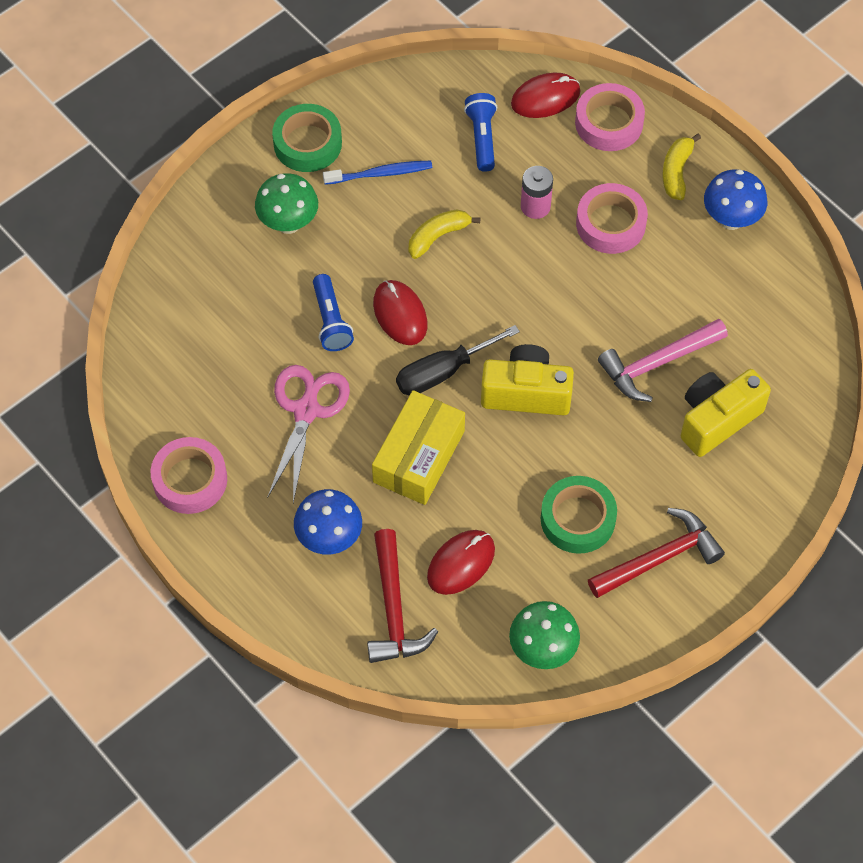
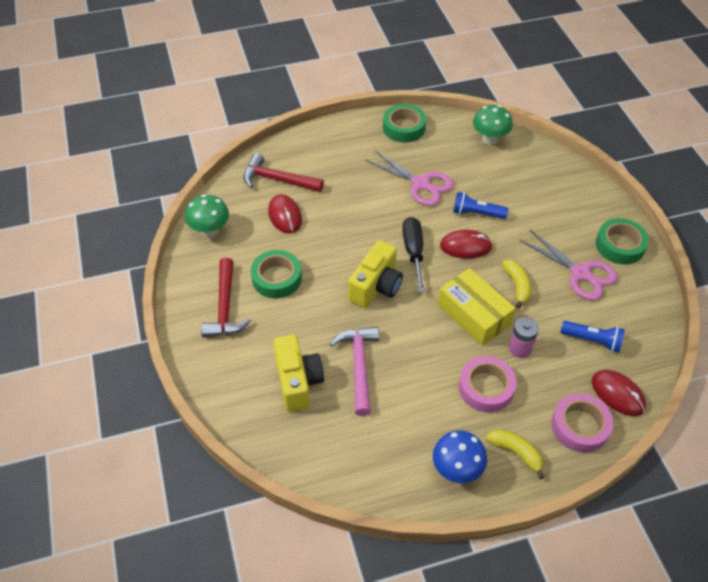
camera: 115 degrees right, 10 degrees down
(190, 480) = (404, 127): pink tape -> green tape
(288, 223) = (558, 217): green mushroom -> green mushroom (489, 140)
(329, 538) = (335, 168): blue mushroom -> none
(380, 174) = (581, 273): blue toothbrush -> pink scissors
(419, 456) = (362, 221): yellow box -> yellow box (473, 315)
(545, 98) = (617, 394): red mouse -> red mouse turned 45 degrees counterclockwise

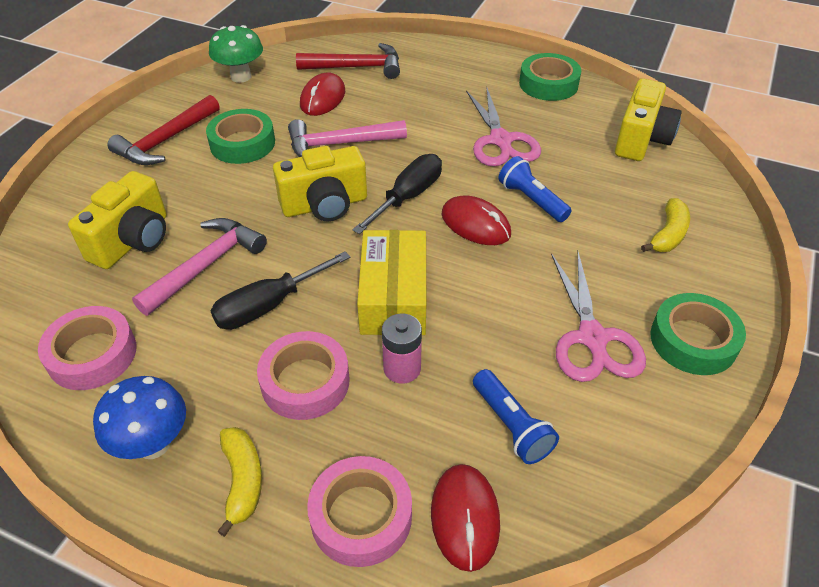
camera: 40 degrees right, 5 degrees down
(277, 180) = (357, 67): red hammer -> red hammer turned 120 degrees clockwise
(335, 242) = (339, 144): none -> pink hammer
(366, 455) = (92, 354): none -> pink tape
(420, 364) = (268, 305): none -> black screwdriver
(489, 140) = (641, 140): green mushroom -> yellow camera
(517, 285) = (487, 300): yellow banana -> yellow banana (668, 234)

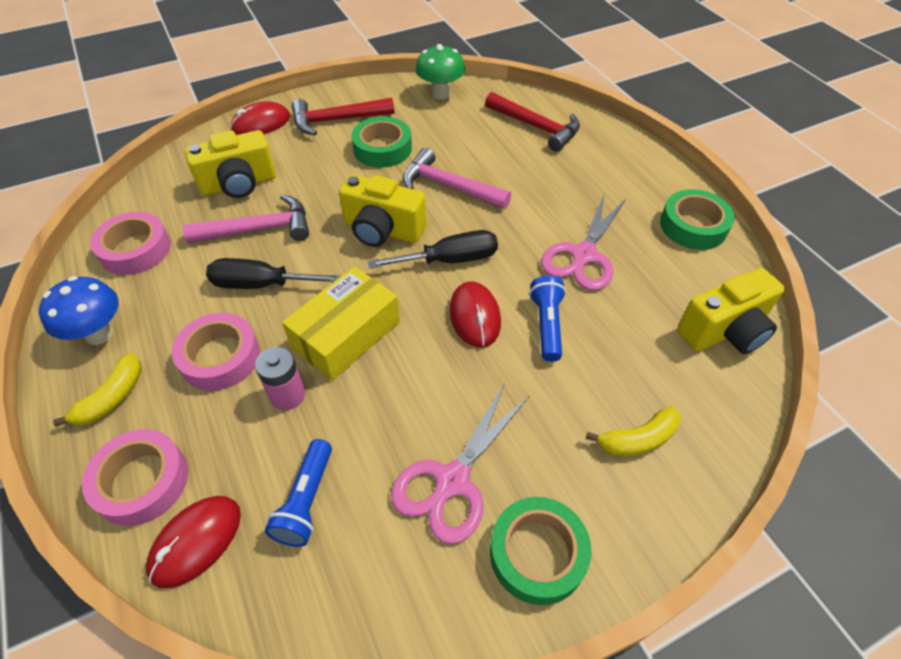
camera: 40 degrees right, 5 degrees up
(322, 98) = (480, 141): red mouse -> red mouse (261, 123)

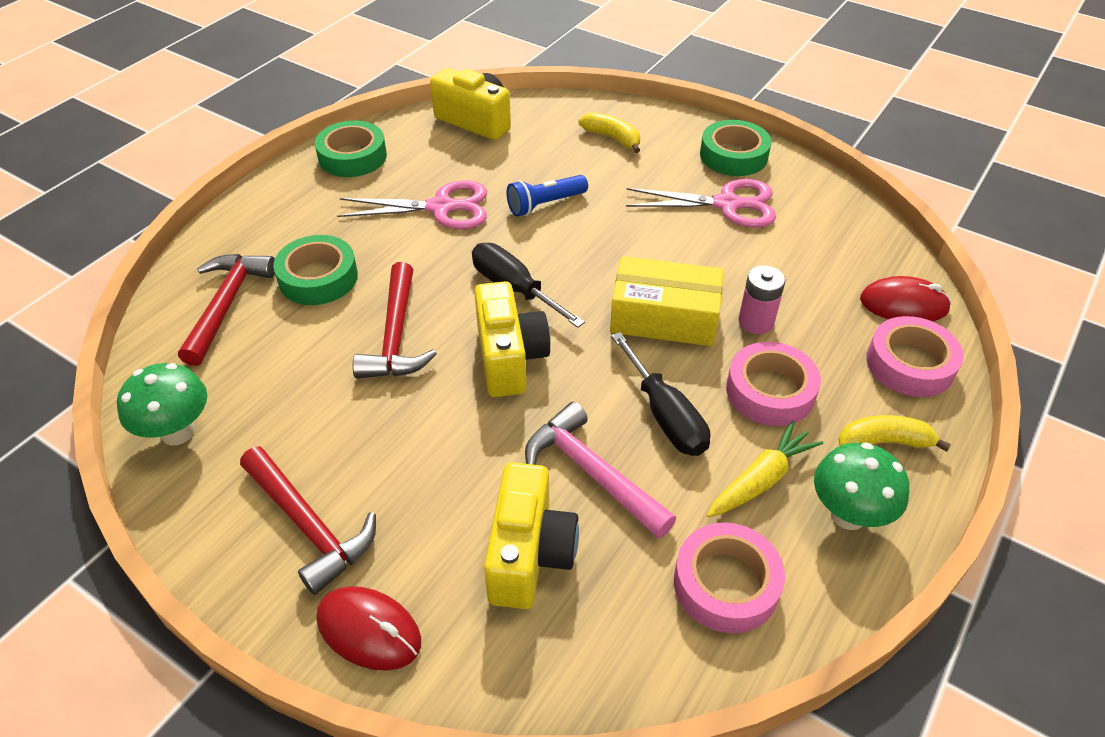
camera: 120 degrees left, 5 degrees down
(99, 334) = (848, 515): blue mushroom -> green mushroom
(168, 305) = (761, 479): none -> yellow carrot
(239, 184) = (529, 554): yellow camera -> yellow camera turned 60 degrees clockwise
(306, 501) = (817, 265): blue flashlight -> none
(382, 148) = (354, 433): green tape -> green tape (318, 278)
(448, 186) = (396, 336): pink hammer -> red hammer
(475, 316) = (571, 247): red mouse -> none

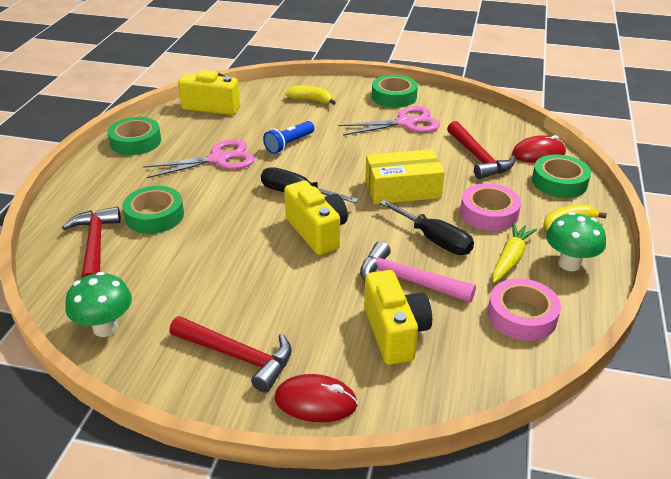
camera: 20 degrees left, 10 degrees down
(396, 336) = (232, 237): red hammer -> red hammer (478, 158)
(756, 322) = (459, 180): pink battery -> none
(910, 364) = (559, 182): pink tape -> green tape

